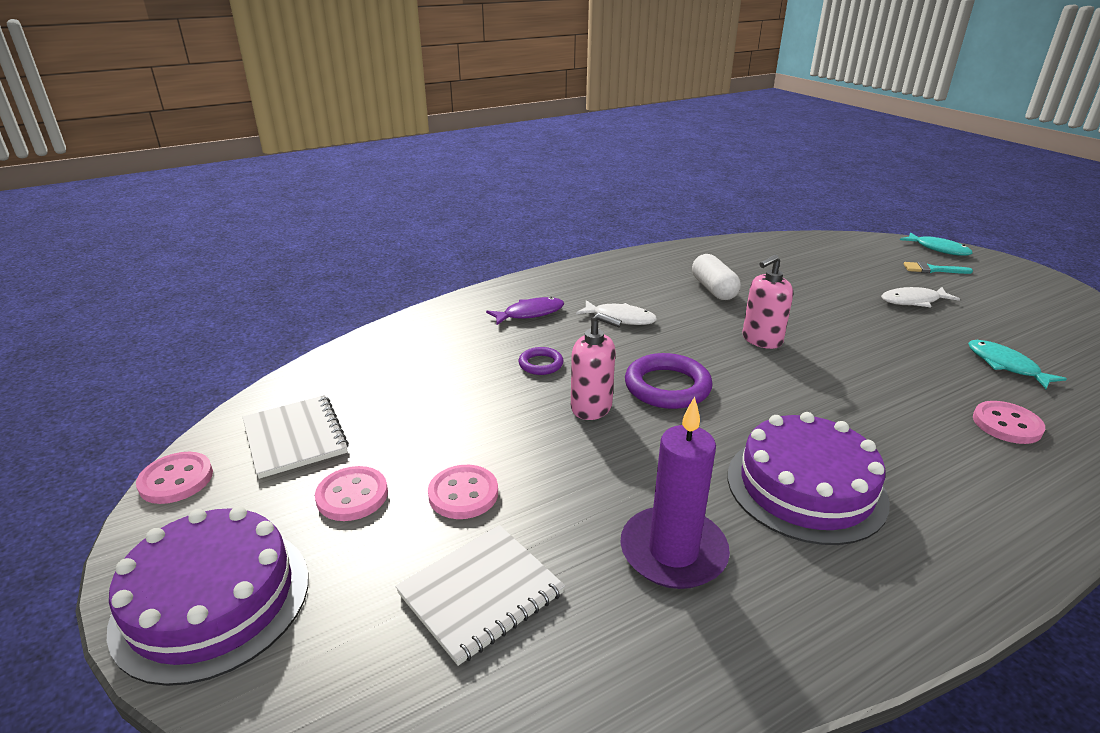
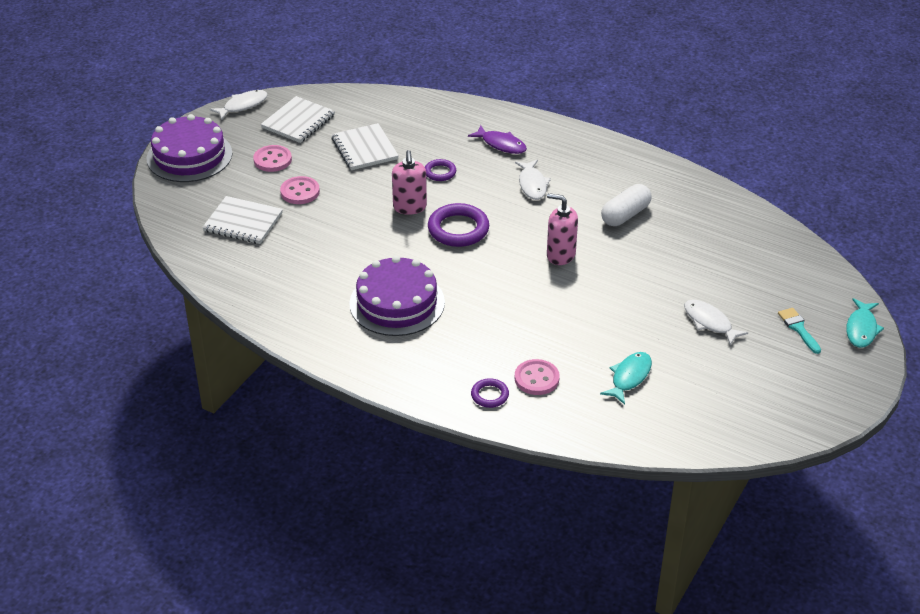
camera: 60 degrees right, 10 degrees up
(176, 480) = (243, 105): pink button -> white fish
(429, 402) = (364, 149): none -> white notebook
(673, 552) = (310, 269): purple candle -> none
(1045, 472) = (489, 395): none -> purple ring

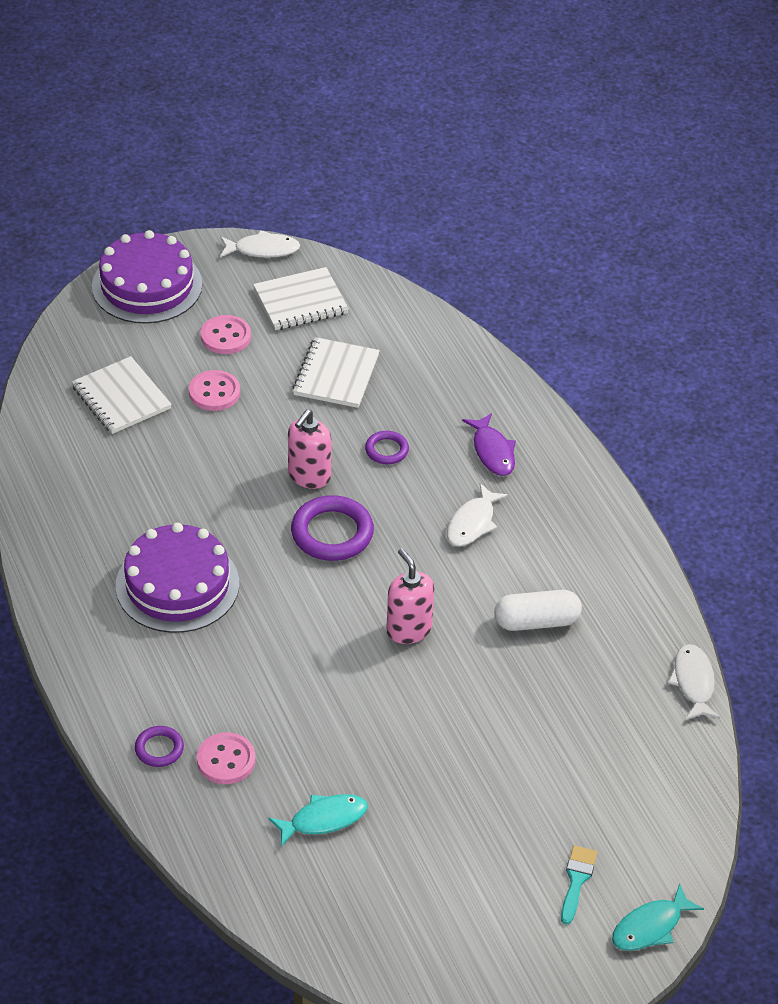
camera: 35 degrees right, 5 degrees up
(709, 322) = (483, 810): white fish -> white fish (693, 682)

